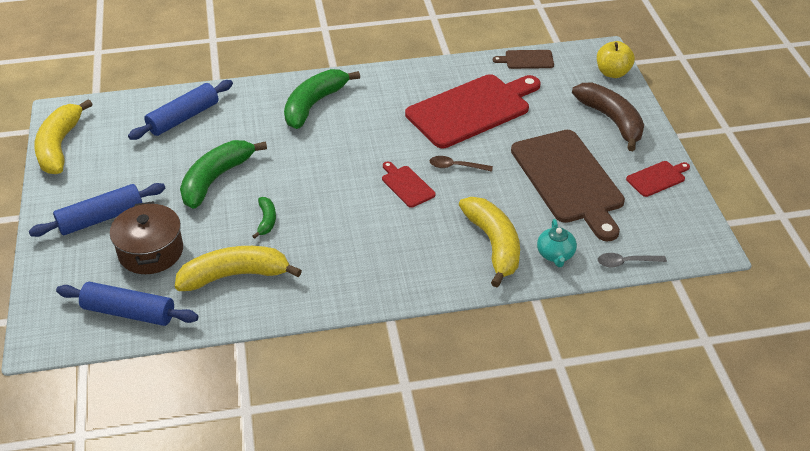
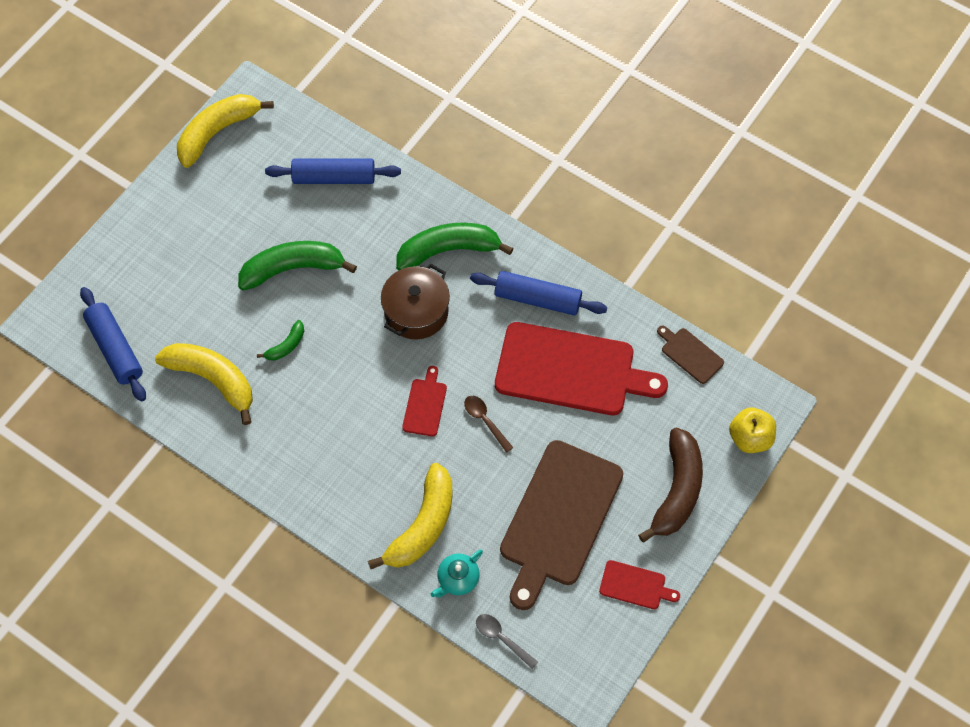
camera: 45 degrees right, 20 degrees up
(101, 218) = (178, 238): blue rolling pin -> blue rolling pin (538, 299)
(151, 251) = (180, 303): brown pot -> brown pot (416, 312)

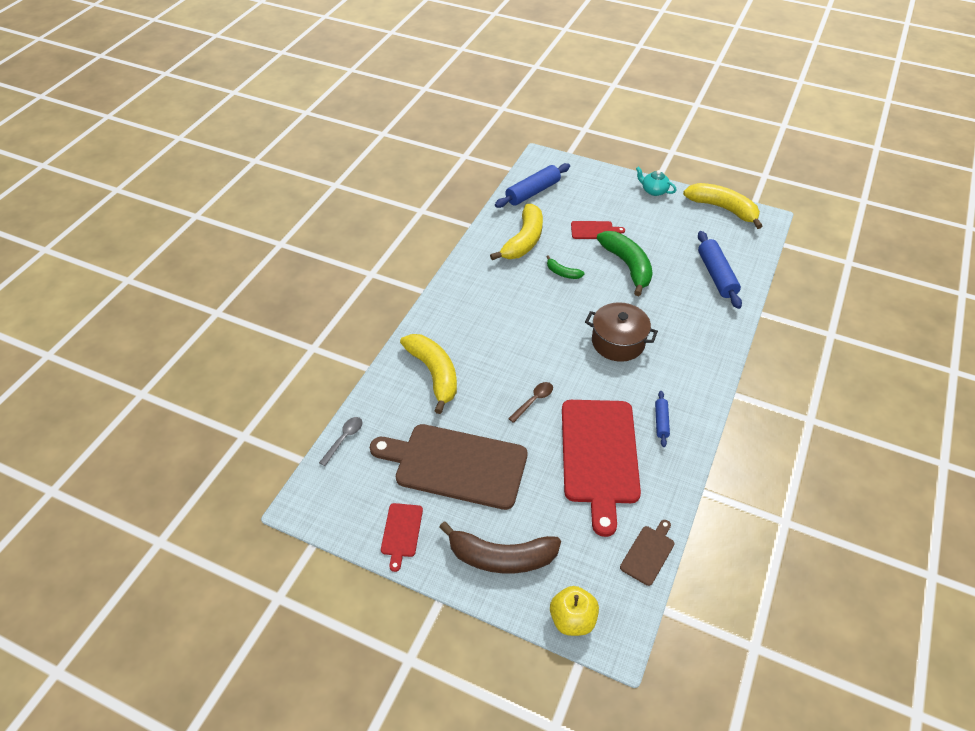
camera: 80 degrees right, 15 degrees down
(423, 525) = (434, 374): yellow banana -> yellow banana turned 135 degrees counterclockwise
(425, 405) = (537, 360): red cutting board -> red cutting board (594, 230)
(448, 250) = (682, 354): green banana -> none
(457, 579) = (391, 402): turquoise teapot -> turquoise teapot (653, 190)
(538, 299) = (661, 422): blue rolling pin -> blue rolling pin, size x0.53

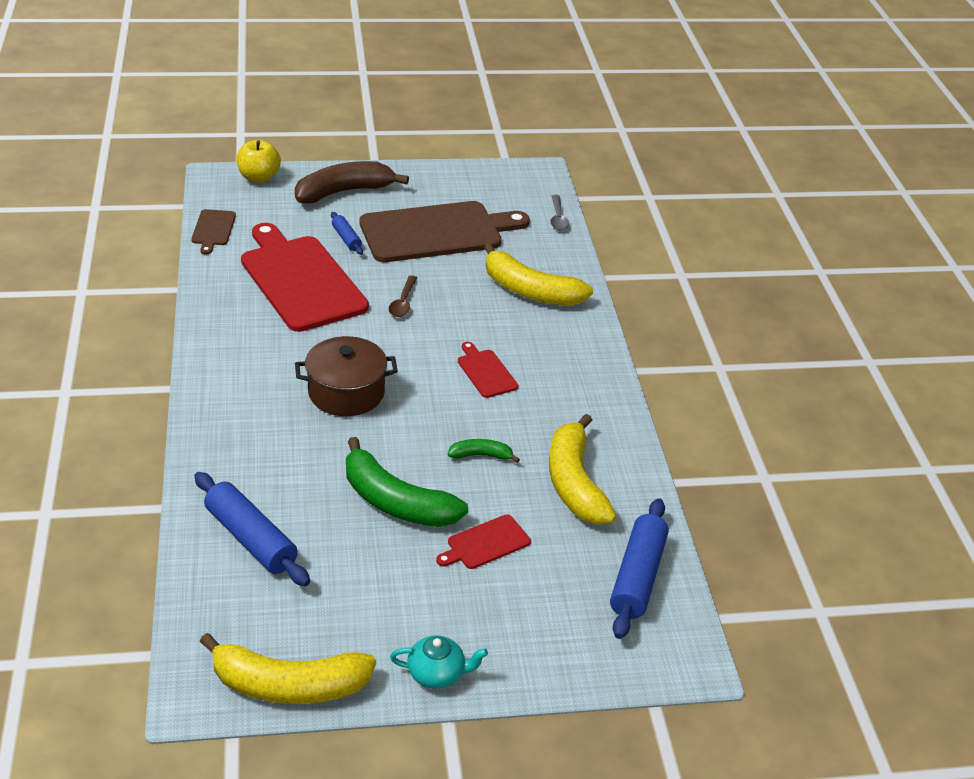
camera: 145 degrees right, 10 degrees down
(401, 532) = (441, 181): red cutting board -> red cutting board (486, 372)
(661, 422) = (249, 328): blue rolling pin -> blue rolling pin (346, 238)

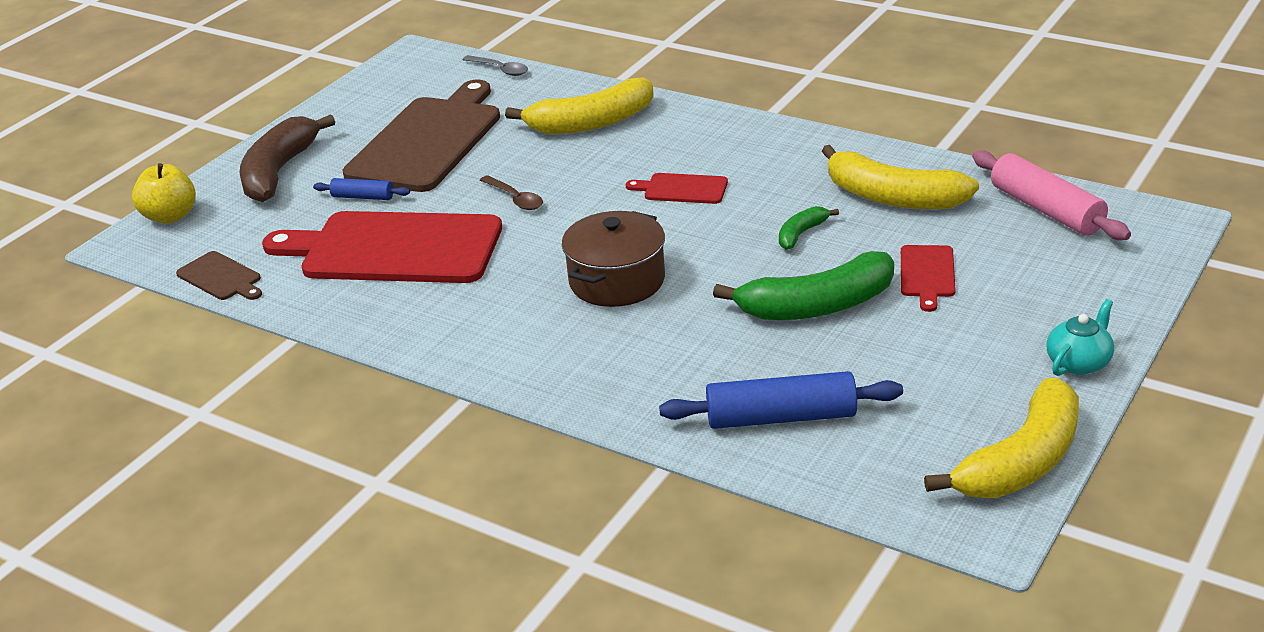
camera: 45 degrees left, 5 degrees down
(637, 577) = (1046, 209): blue rolling pin -> pink rolling pin

